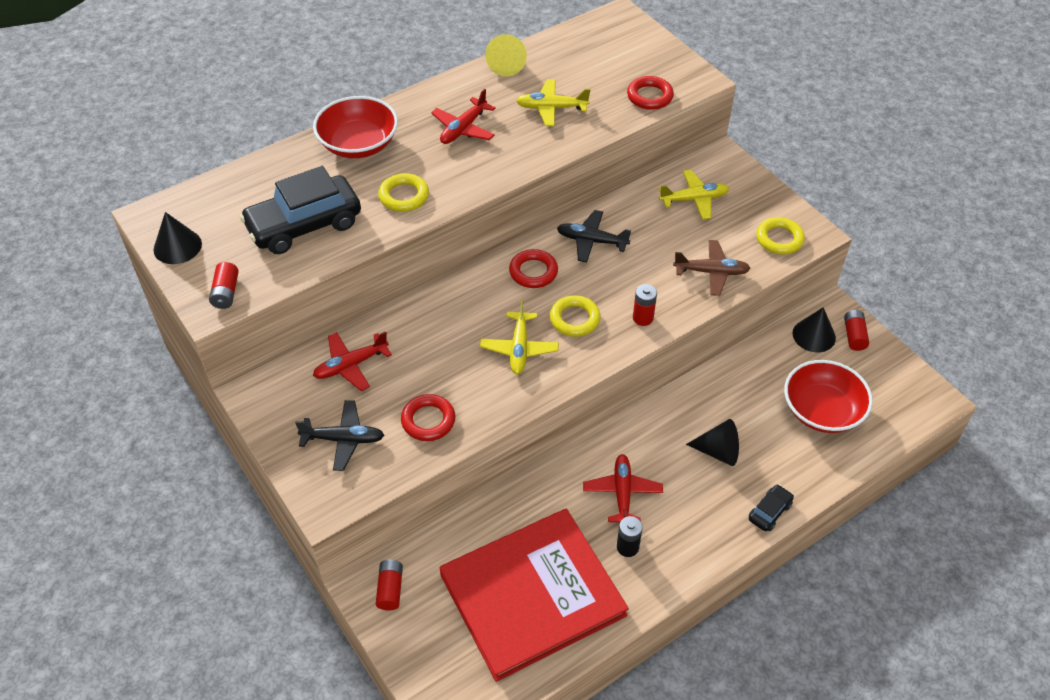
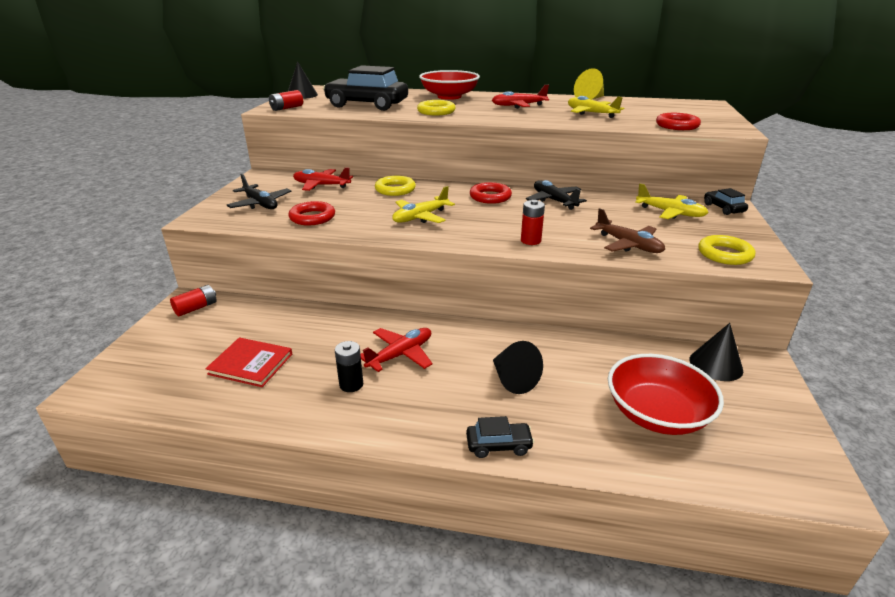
camera: 45 degrees right, 20 degrees down
(532, 595) = (251, 364): red book -> red book, size x0.44
(574, 319) = (480, 222): yellow ring -> yellow ring (395, 189)
(722, 165) = (723, 208): none -> black car
(854, 335) = (765, 387): red battery -> none

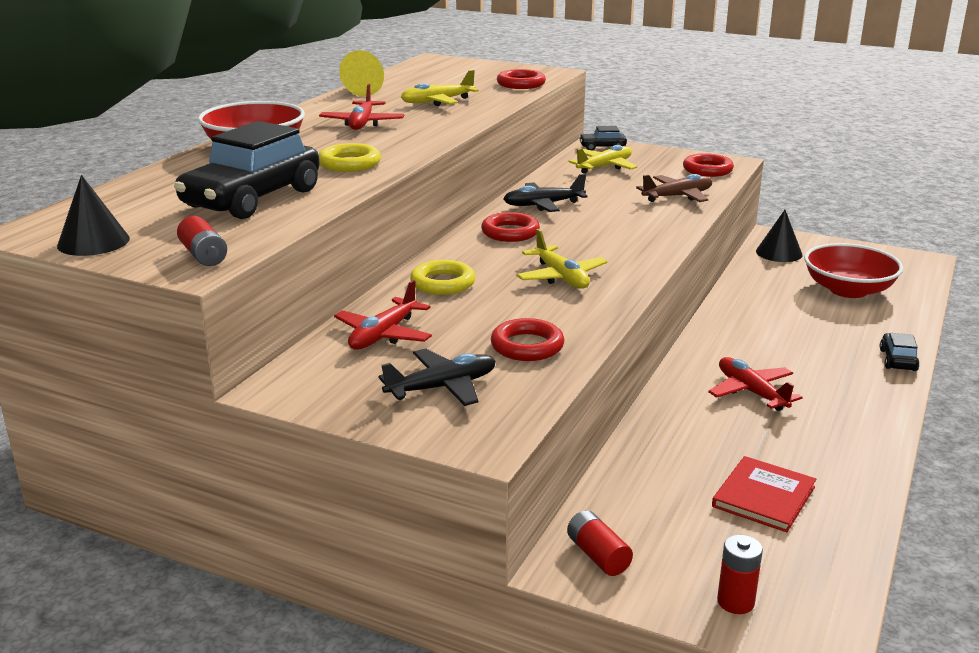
camera: 75 degrees left, 5 degrees down
(351, 384) = (808, 426): black battery -> none
(513, 379) = (799, 338): black cone -> none
(530, 241) = (655, 232): red battery -> red battery (735, 602)
(724, 254) = (707, 170): yellow ring -> red ring

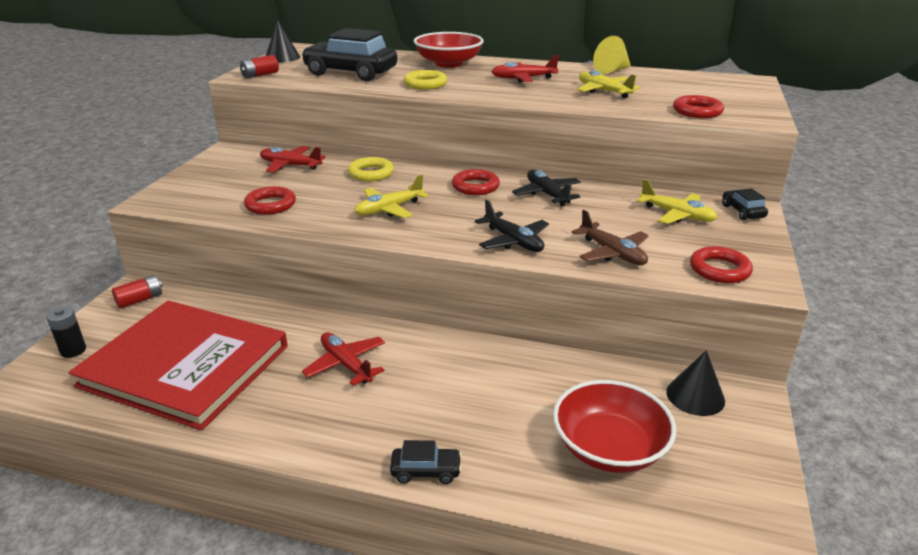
camera: 80 degrees right, 5 degrees up
(442, 387) = (218, 186): black plane -> black plane (513, 241)
(735, 602) = (73, 350): red battery -> black battery
(751, 392) = (346, 364): red plane -> red plane turned 90 degrees counterclockwise
(763, 497) = (185, 366): red book -> red book, size x2.29

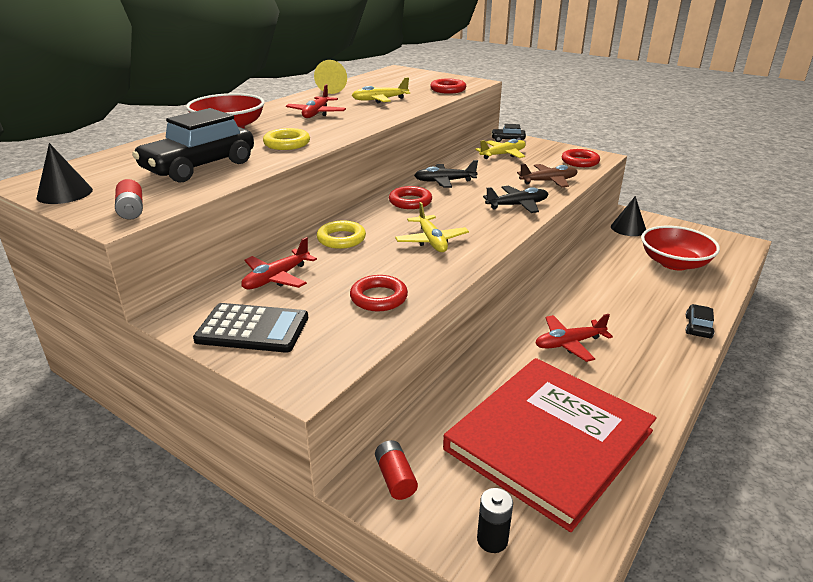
camera: 70 degrees left, 0 degrees up
(215, 174) = (253, 329): none -> black calculator

